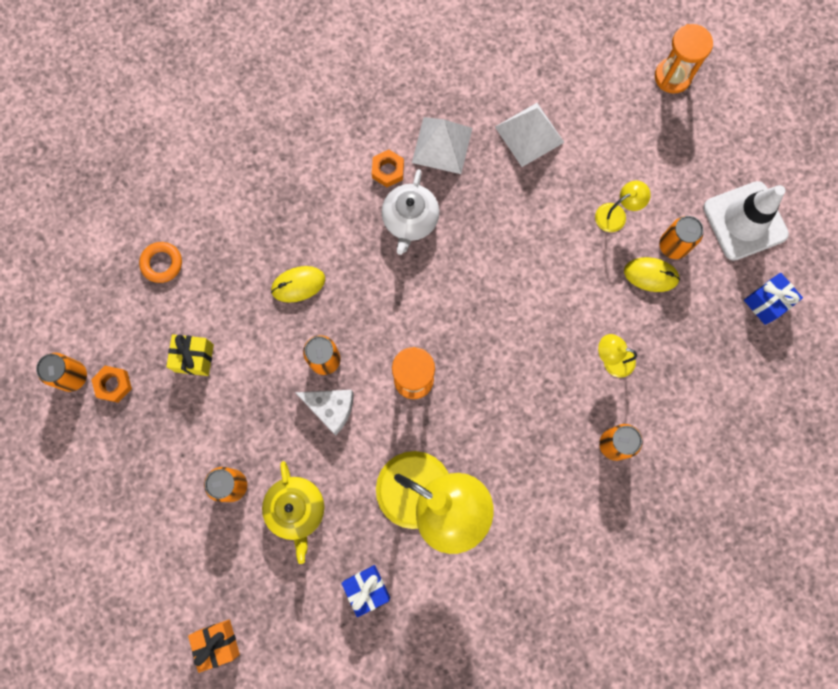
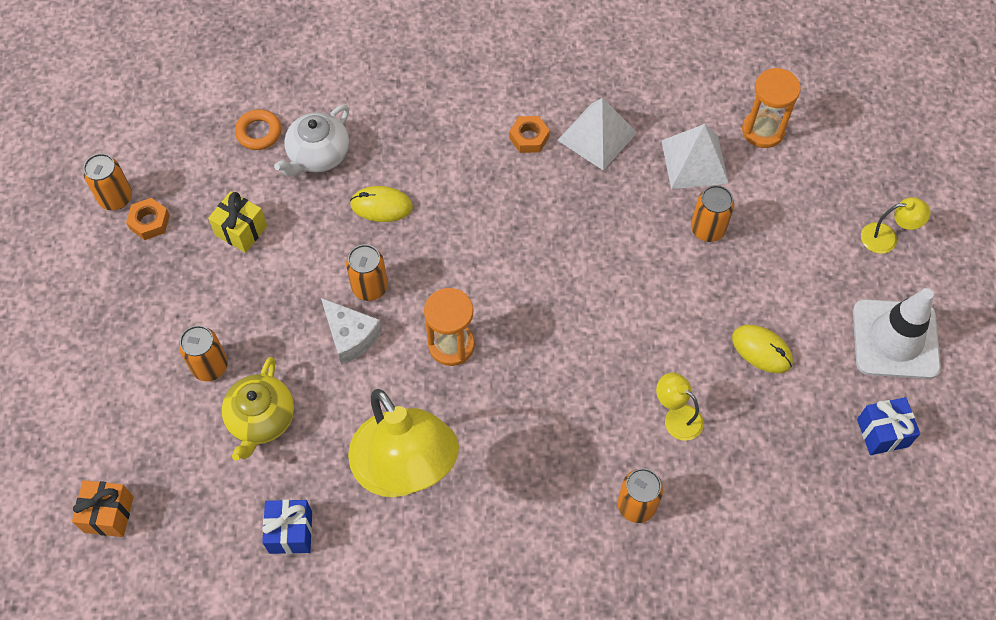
camera: 25 degrees right, 15 degrees down
(410, 220) = (527, 192): white teapot -> white teapot (318, 155)
(616, 214) = (752, 274): yellow lamp -> yellow lamp (886, 238)
(672, 77) = (878, 167): orange hourglass -> orange hourglass (763, 131)
(673, 245) = (801, 331): orange can -> orange can (707, 229)

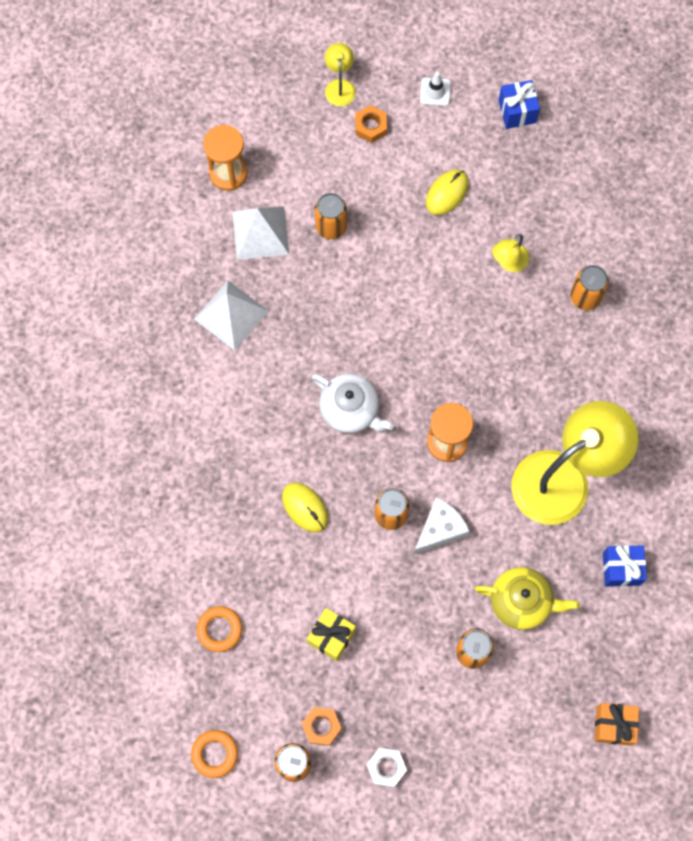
camera: 90 degrees left, 10 degrees up
(99, 281) = (386, 767): none -> white nut
(136, 131) = (215, 754): none -> orange ring
(318, 155) = (247, 570): white teapot -> white teapot (350, 410)
(381, 206) = (305, 508): yellow mouse -> yellow mouse turned 45 degrees counterclockwise
(529, 138) = (231, 375): orange nut -> orange nut (370, 126)
(895, 339) = (435, 92): white traffic cone -> white traffic cone, size x0.44

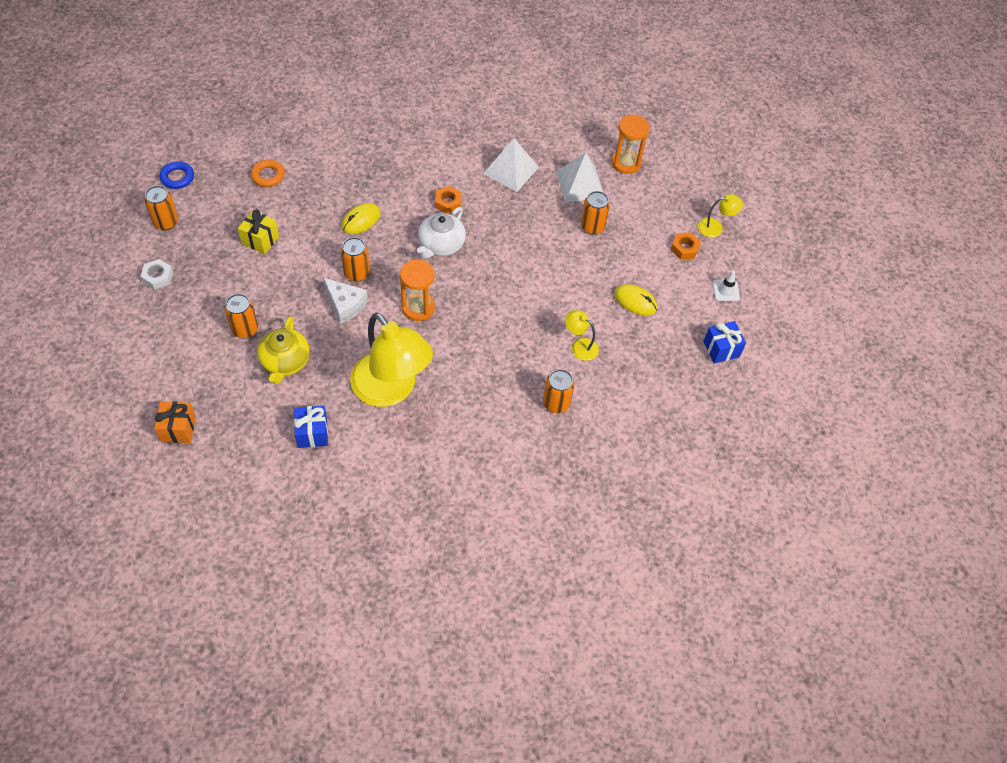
camera: 80 degrees right, 15 degrees down
(215, 754) = (177, 177): orange ring -> blue ring
(321, 726) = (192, 237): orange nut -> orange nut (448, 203)

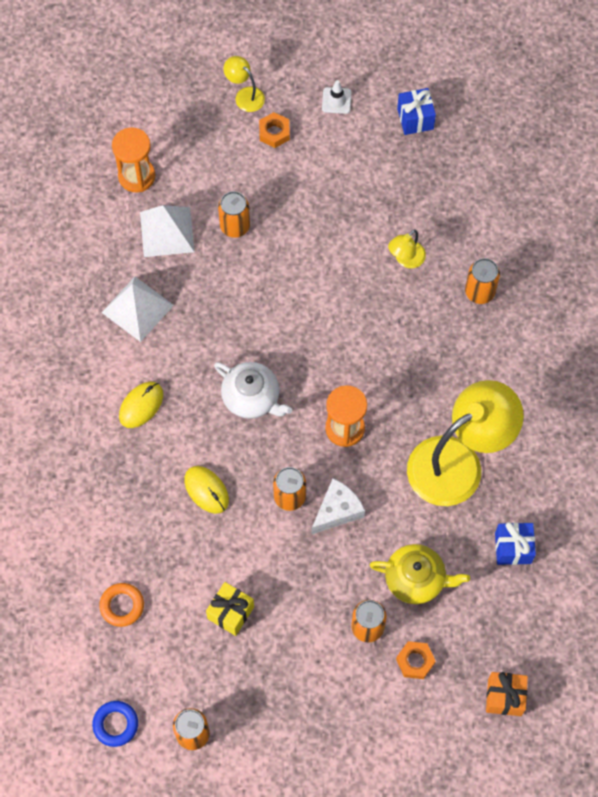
camera: 80 degrees left, 10 degrees up
(158, 277) = (282, 737): white nut -> none
(448, 203) = (185, 386): orange nut -> orange nut (415, 661)
(635, 301) = (347, 195): yellow mouse -> yellow mouse (141, 405)
(715, 227) = (245, 95): yellow lamp -> yellow lamp turned 45 degrees counterclockwise

